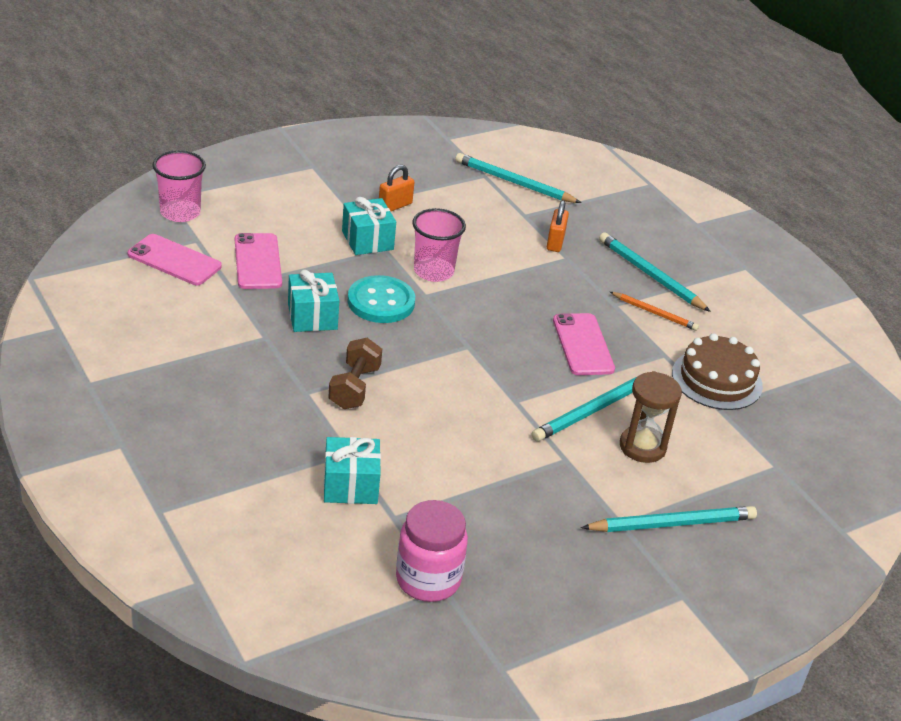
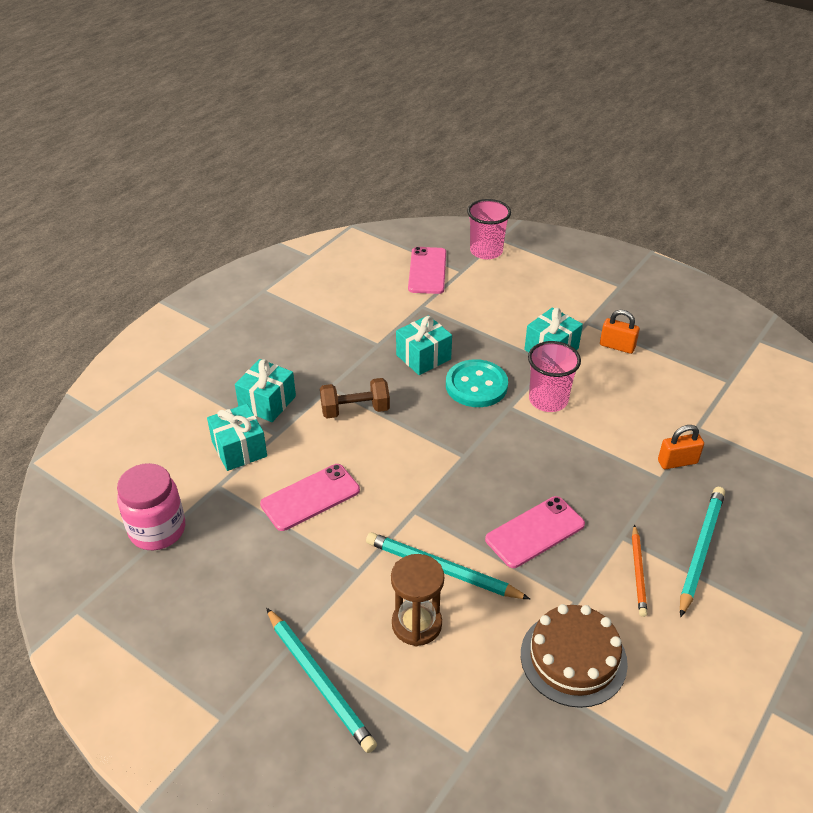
camera: 70 degrees right, 5 degrees up
(258, 262) = (464, 306): pink phone -> pink phone (310, 497)
(293, 443) = (267, 402): none -> turquoise gift
(514, 182) = (742, 403): turquoise pencil -> none

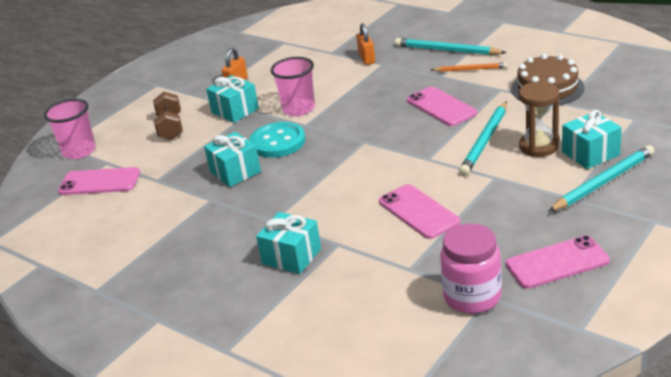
camera: 85 degrees left, 10 degrees down
(182, 607) = (557, 263): none -> pink phone
(239, 449) = (359, 263): turquoise gift -> turquoise gift (590, 154)
(355, 410) = (305, 201): brown dumbbell -> brown dumbbell (170, 127)

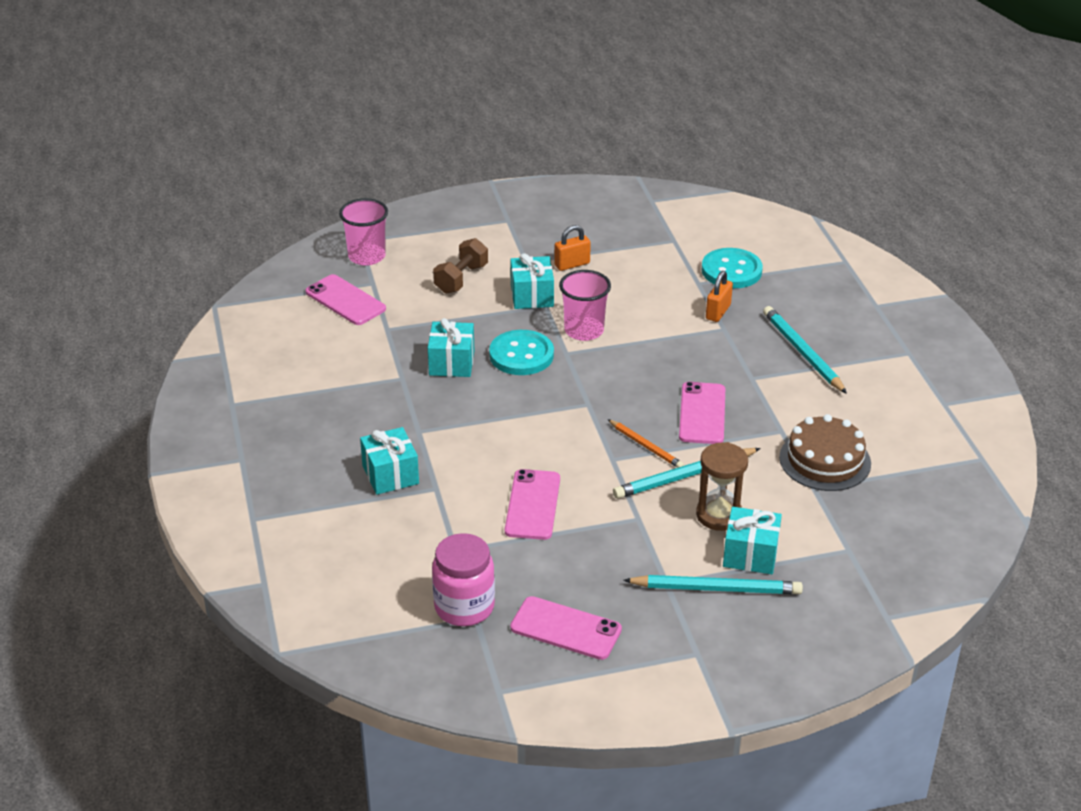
camera: 35 degrees right, 5 degrees up
(342, 38) = (731, 271): none -> turquoise button
(470, 69) = (789, 390): orange pencil -> orange pencil (645, 446)

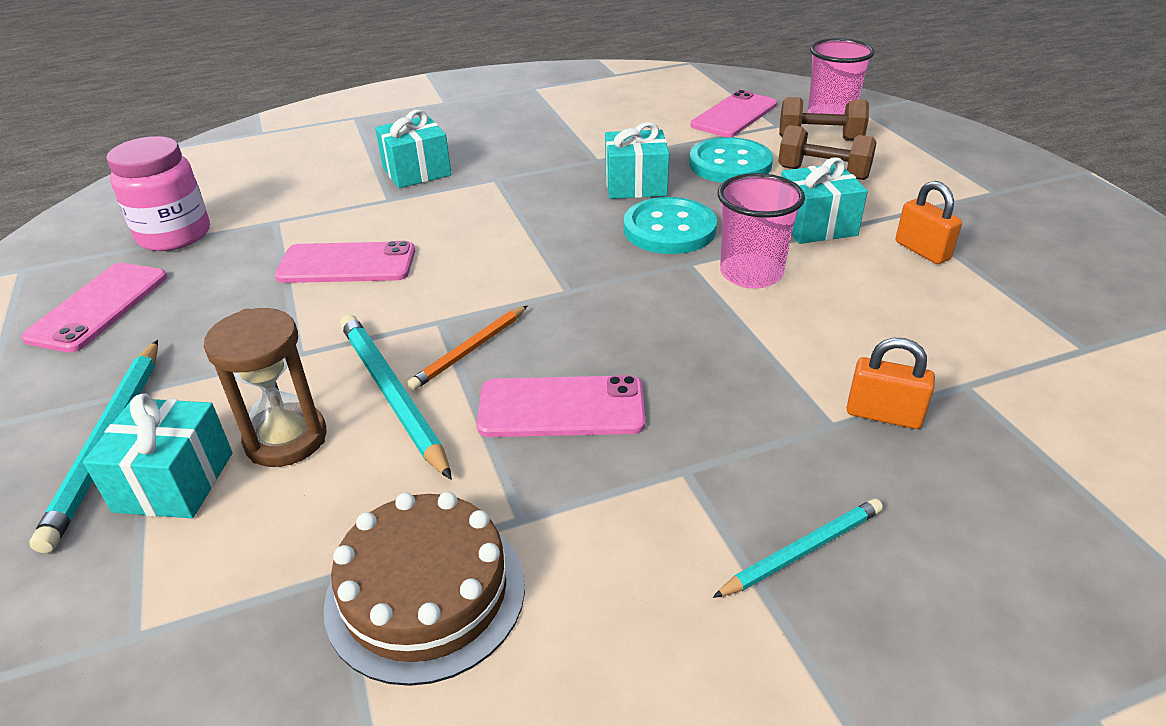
camera: 85 degrees right, 0 degrees up
(405, 269) = (819, 139): none -> brown dumbbell
(731, 271) = (1042, 428): turquoise button -> turquoise button (730, 164)
(803, 352) = (802, 551): turquoise pencil -> turquoise pencil, size x0.63

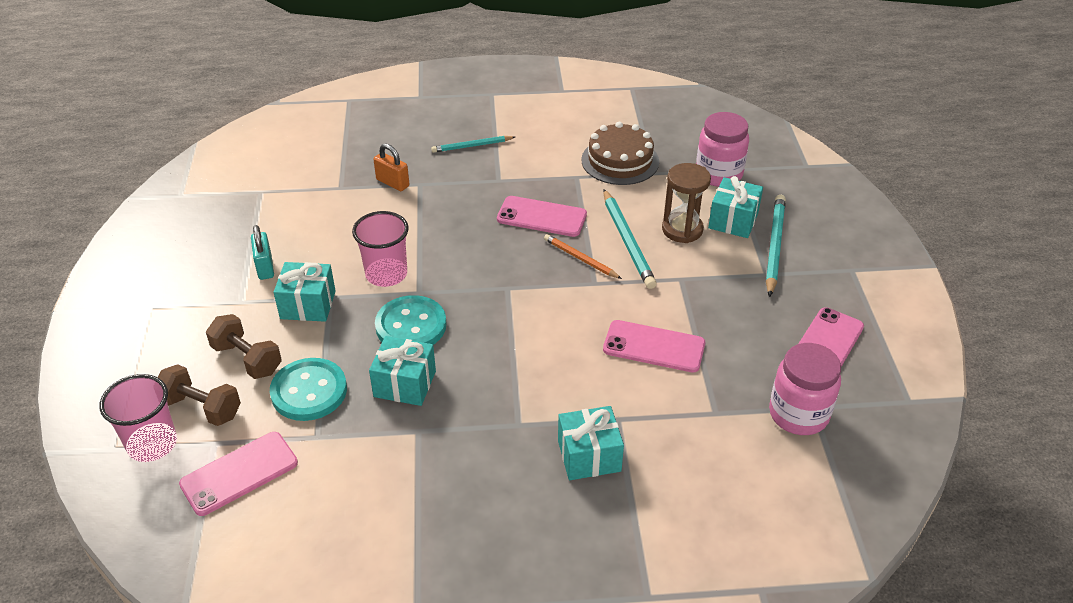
camera: 165 degrees left, 5 degrees up
(171, 609) = (718, 174): none -> pink jar
(470, 350) = (580, 259): orange pencil -> orange pencil turned 105 degrees counterclockwise
(922, 250) = (265, 267): orange padlock -> turquoise padlock

